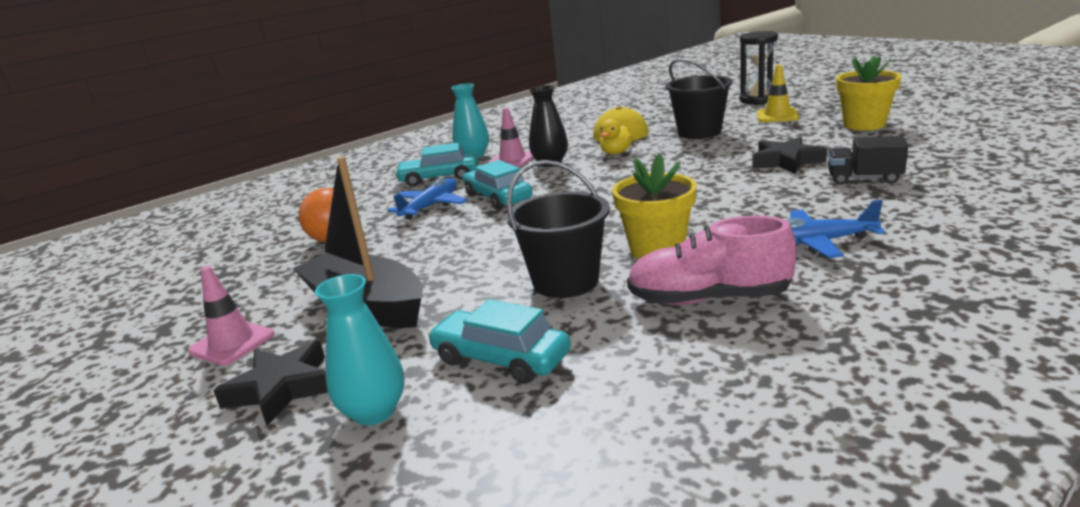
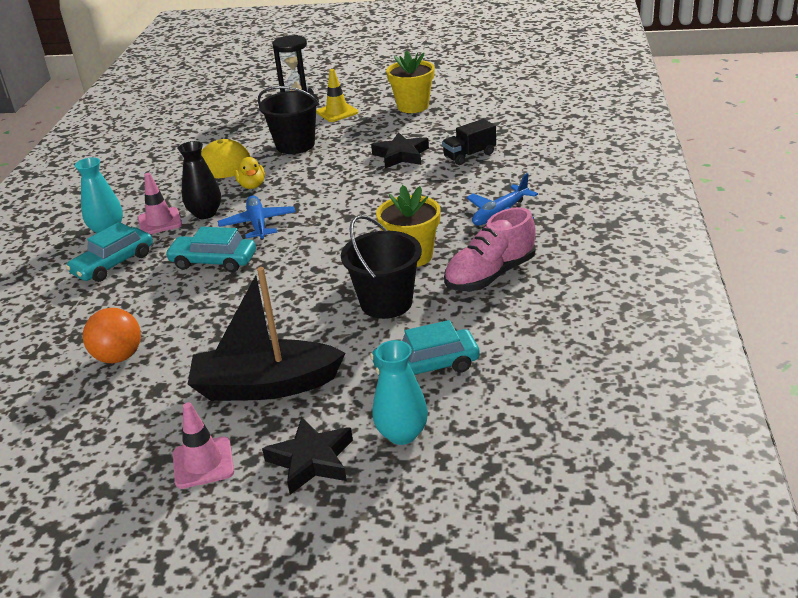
camera: 45 degrees left, 10 degrees up
(430, 206) = (160, 292): blue plane -> blue plane (258, 224)

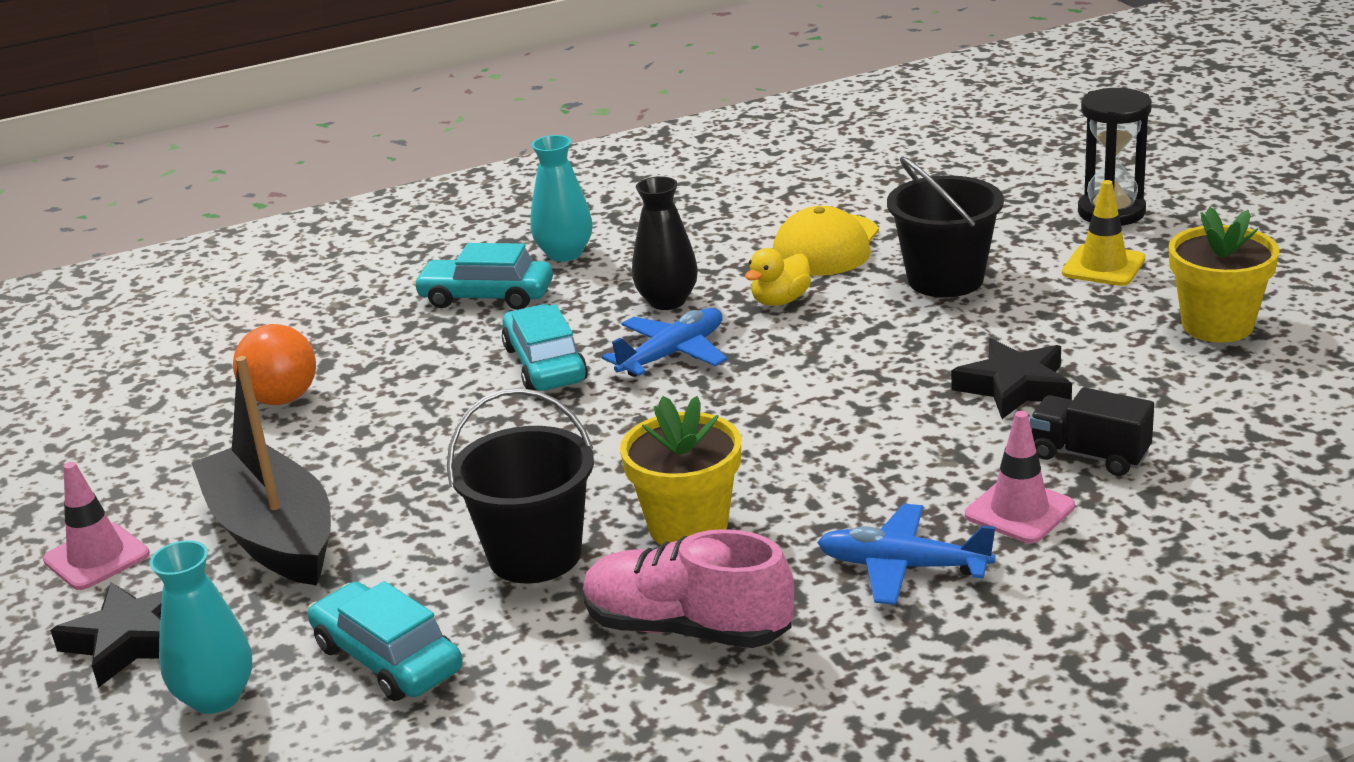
camera: 60 degrees right, 5 degrees down
(160, 221) = (616, 278): pink traffic cone -> pink traffic cone (1019, 511)

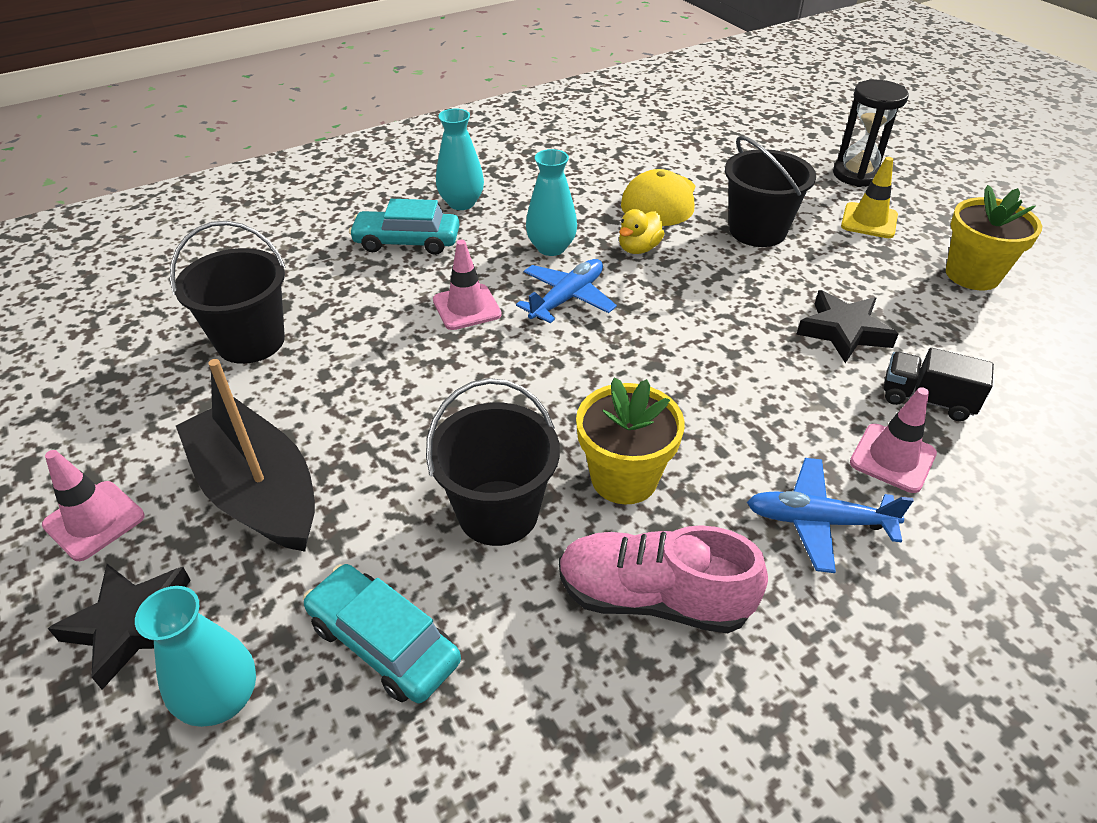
camera: 10 degrees left, 15 degrees up
(282, 399) = (251, 341): orange ball -> black bucket
(545, 364) = (466, 307): turquoise car -> pink traffic cone
(667, 301) = (551, 248): black vase -> turquoise vase

